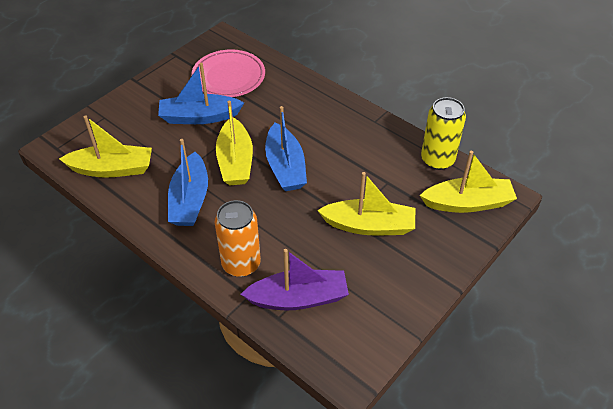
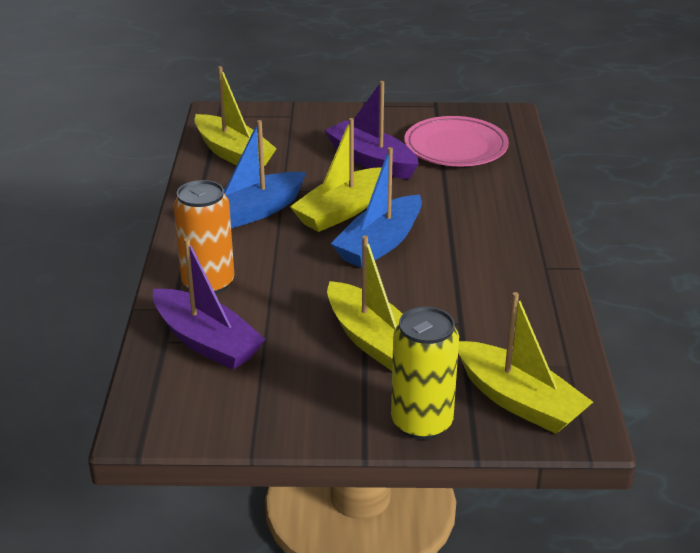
camera: 50 degrees right, 15 degrees down
(199, 117) = (371, 161): blue boat -> purple boat
(437, 160) = (556, 343): yellow can -> yellow can (421, 422)

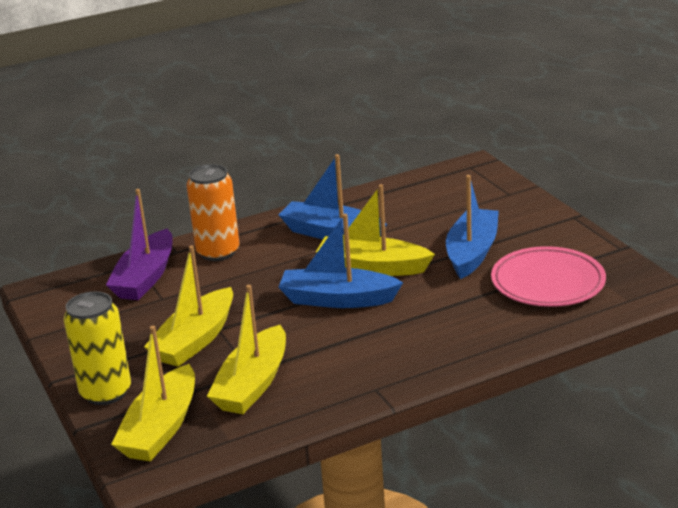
camera: 65 degrees right, 5 degrees down
(233, 153) = (414, 194): yellow boat -> yellow boat (253, 384)
(371, 161) = (472, 252): purple boat -> blue boat

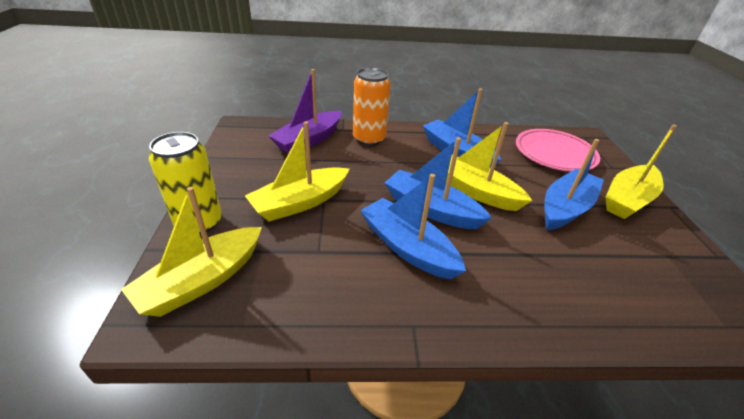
camera: 20 degrees right, 10 degrees up
(253, 384) = (310, 266): yellow boat -> yellow boat (628, 199)
(335, 339) = (408, 247): none -> blue boat
(547, 283) = (634, 267): pink plate -> pink plate (554, 154)

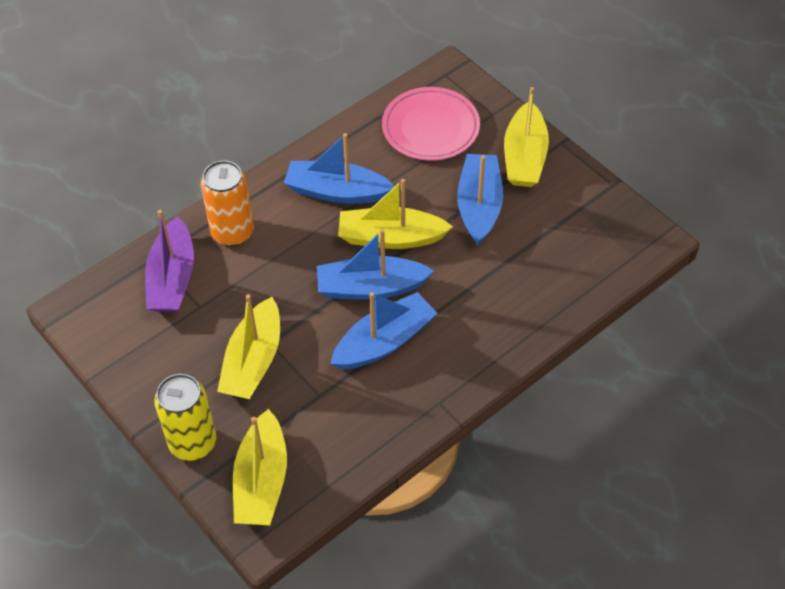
camera: 35 degrees left, 15 degrees up
(408, 247) = (384, 342): blue boat -> blue boat turned 135 degrees clockwise

